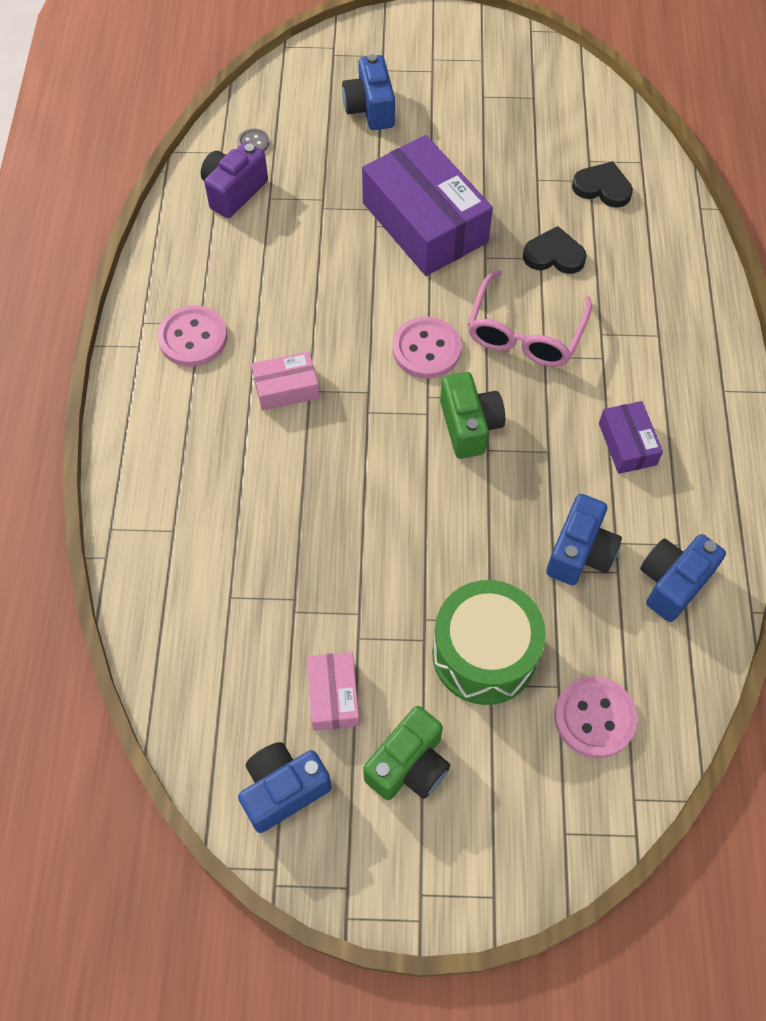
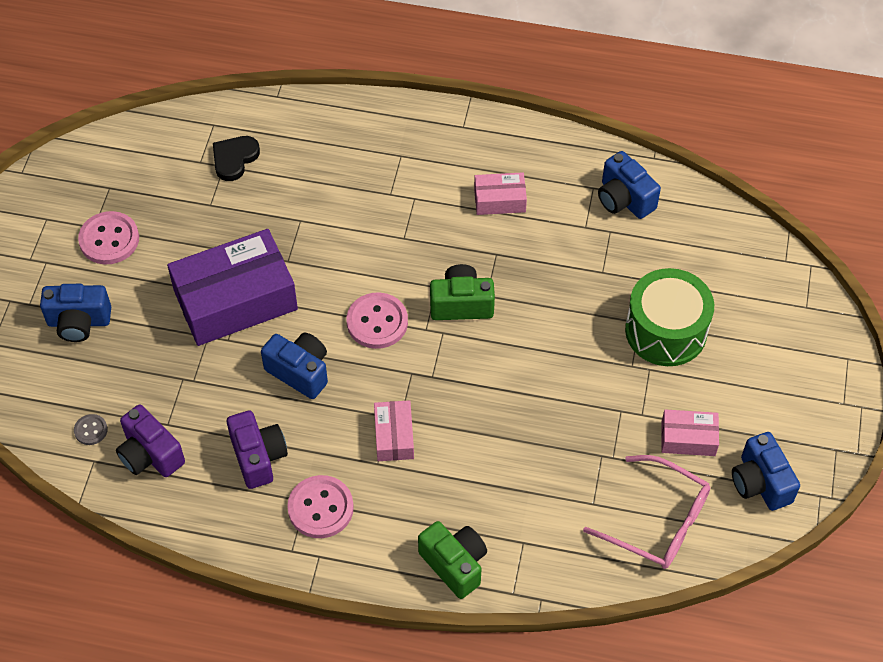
camera: 80 degrees left, 5 degrees down
(244, 276) = (258, 457): none -> purple camera
(409, 765) = (748, 395): green camera -> green camera (454, 564)
(525, 333) = (377, 247): pink glasses -> pink glasses (658, 522)
(554, 255) = (299, 209): black heart -> none
(580, 553) = (590, 252): blue camera -> blue camera (299, 372)
(594, 718) = (724, 271): pink button -> pink button (109, 239)
(627, 444) = (499, 200): purple box -> pink box

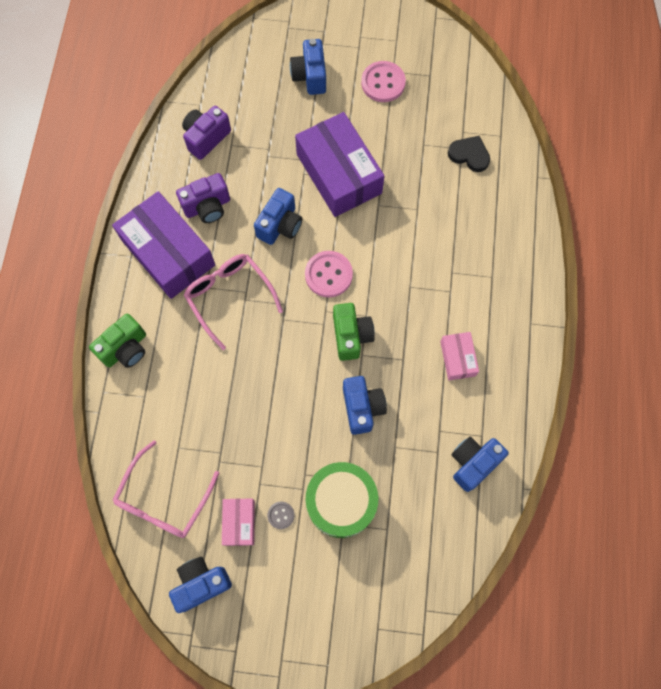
camera: 85 degrees right, 15 degrees up
(91, 430) = (223, 98): grey button -> grey button (281, 515)
(320, 508) = (168, 253): pink button -> purple box
(394, 436) = (229, 297): pink box -> pink glasses
(553, 300) = (362, 407): none -> blue camera

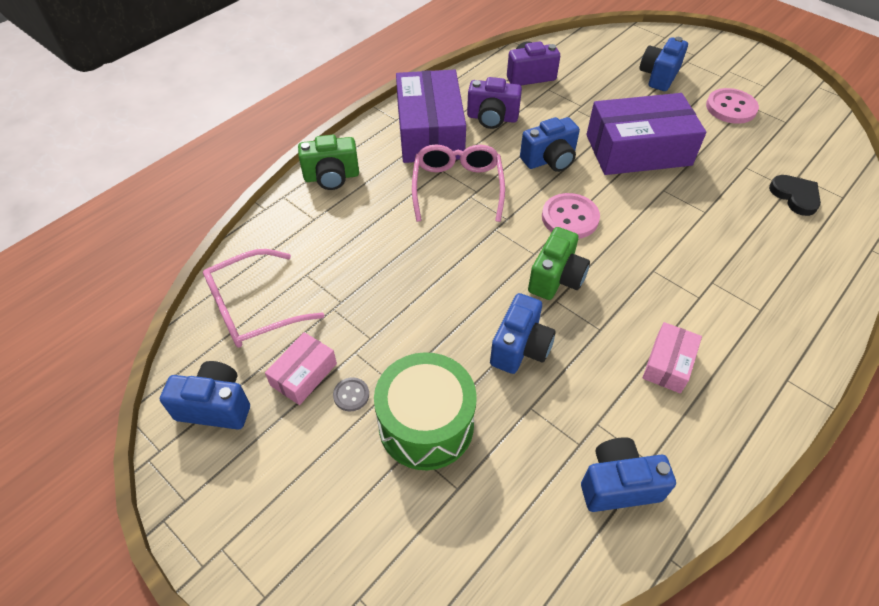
camera: 35 degrees right, 20 degrees down
(339, 174) = (638, 150): purple box -> purple box turned 75 degrees clockwise

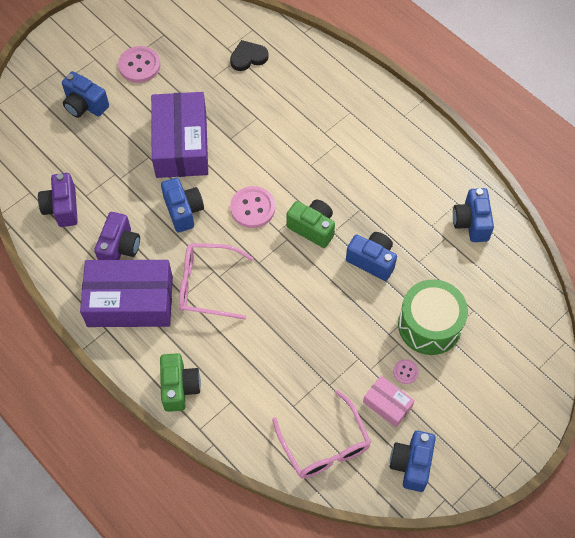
camera: 85 degrees left, 10 degrees up
(351, 395) = (405, 372): grey button -> pink button
(668, 364) = (389, 176): pink box -> none

